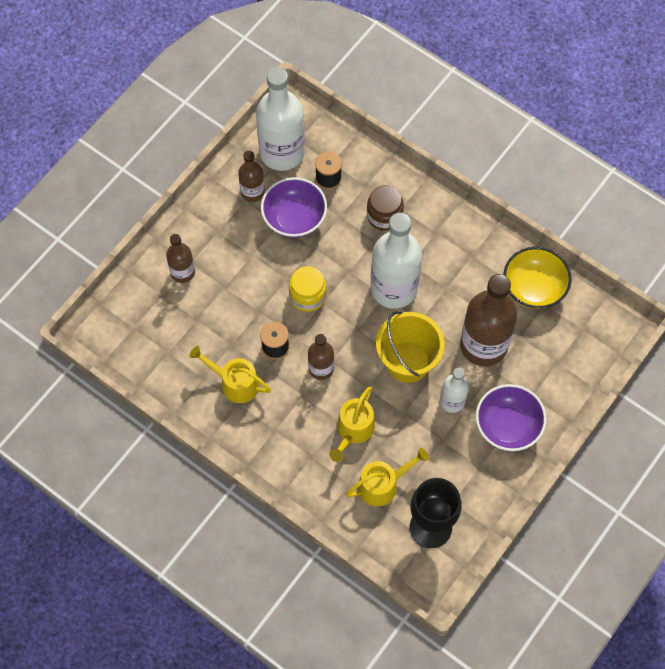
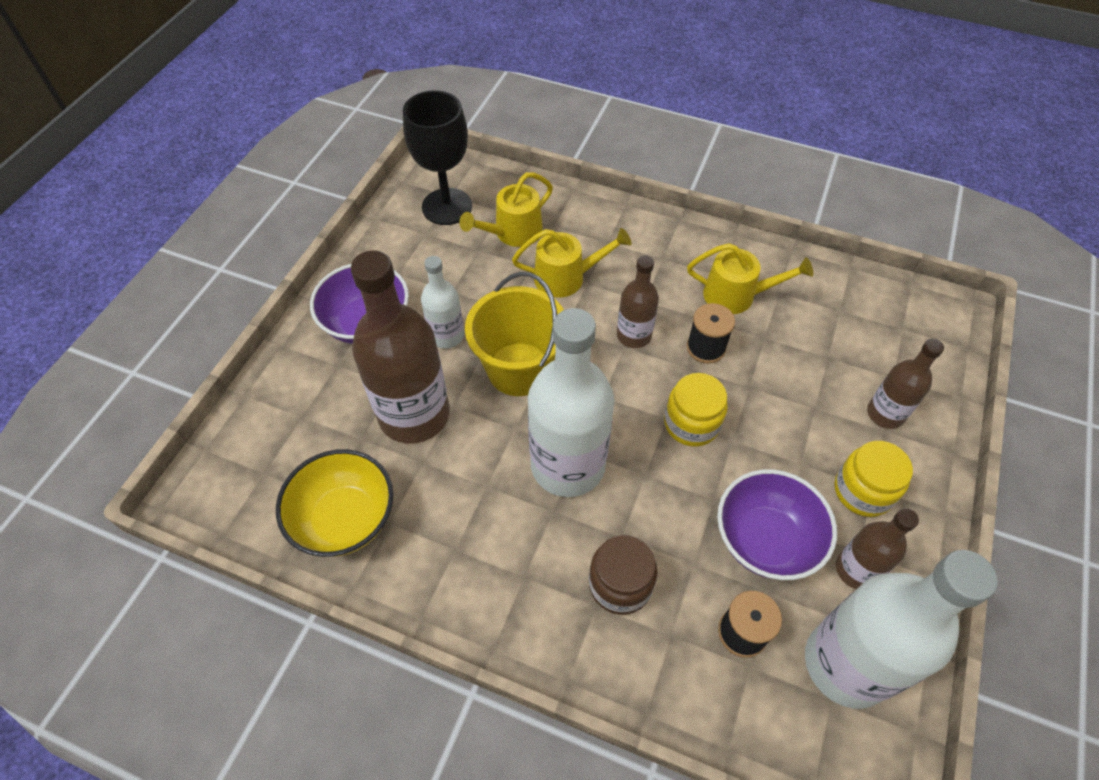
camera: 165 degrees right, 10 degrees down
(224, 231) = (862, 491): none -> yellow jar
(353, 430) = (566, 277): yellow watering can -> yellow watering can turned 75 degrees clockwise

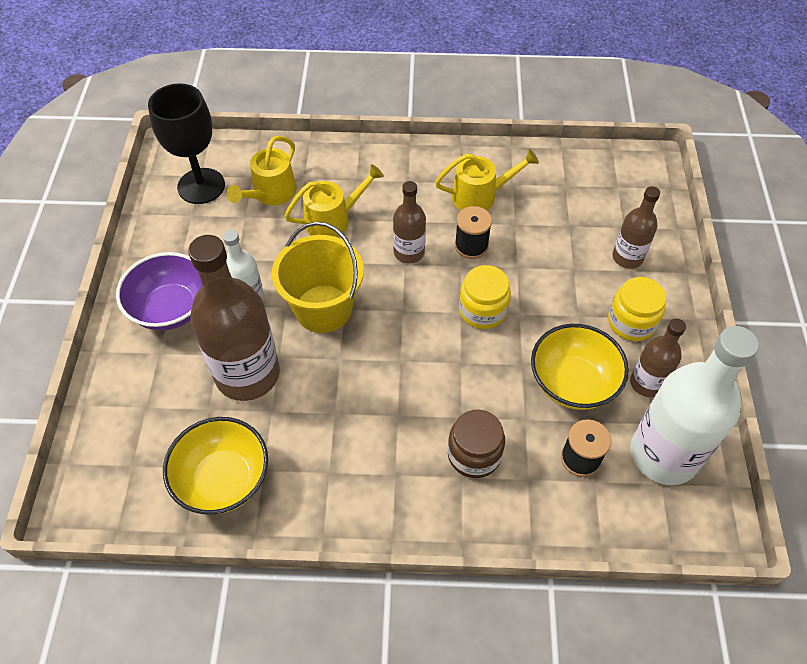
camera: 20 degrees left, 0 degrees up
(568, 465) = (395, 375): white bottle -> none
(765, 540) = (572, 383): purple bowl -> yellow bowl

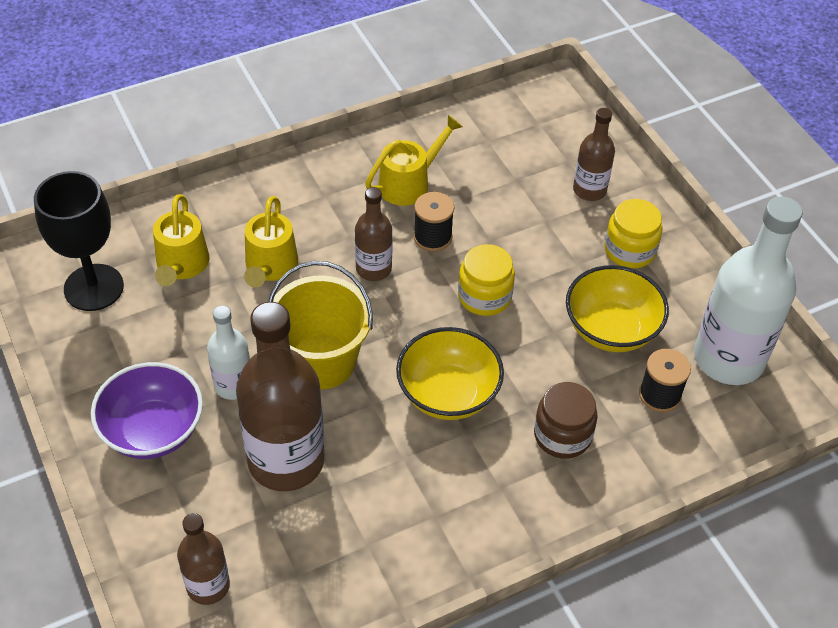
camera: 30 degrees left, 5 degrees down
(223, 479) = (332, 573): yellow bowl -> yellow bowl (448, 394)
(333, 220) = (270, 266): yellow watering can -> yellow watering can turned 150 degrees clockwise
(646, 383) = (676, 301): brown bottle -> brown bottle (208, 586)

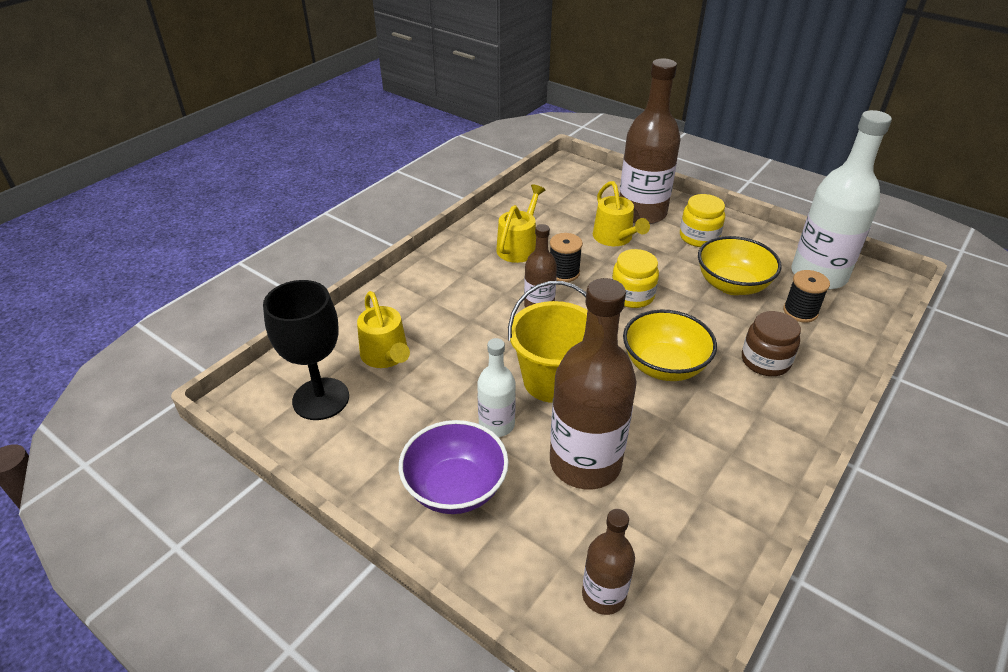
camera: 25 degrees left, 10 degrees down
(270, 266) = (459, 332): yellow watering can -> yellow watering can (615, 238)
(589, 190) = (642, 213): brown bottle -> brown bottle, size x1.90

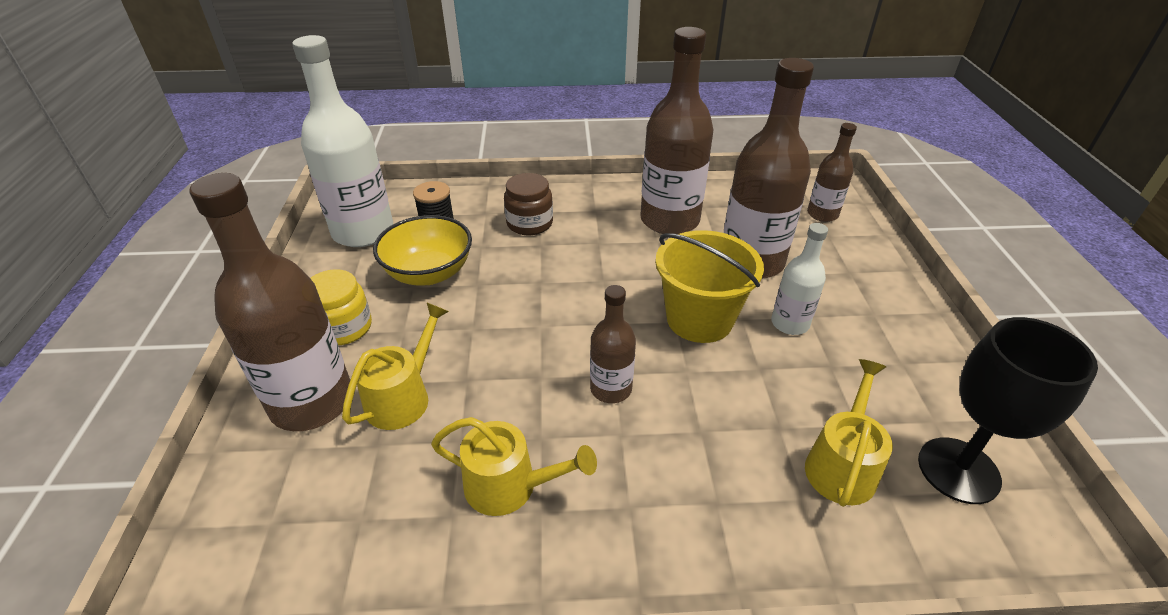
camera: 130 degrees left, 0 degrees up
(455, 488) = (869, 309): purple bowl -> none
(519, 247) = (509, 486): yellow watering can -> yellow watering can turned 150 degrees counterclockwise
(564, 273) = (526, 404): black spool -> none
(632, 295) = (515, 329): yellow jar -> none
(664, 366) = (599, 268): yellow bowl -> none
(698, 453) = (669, 220): none -> brown bottle

